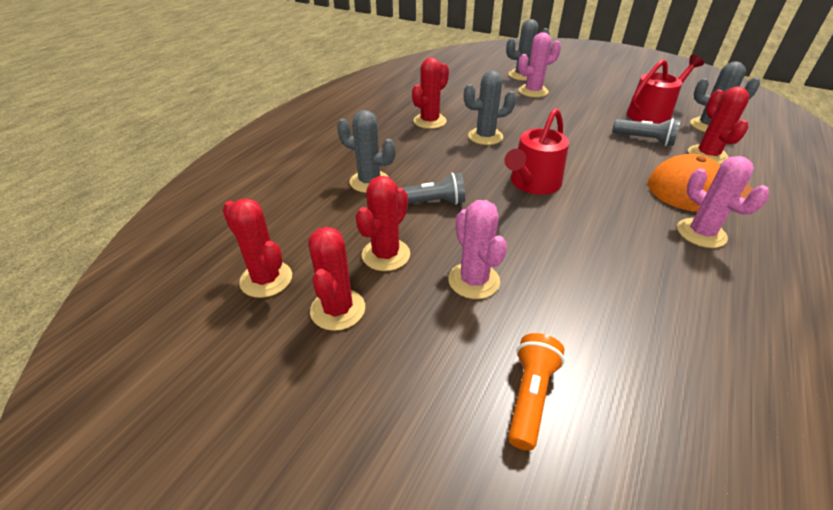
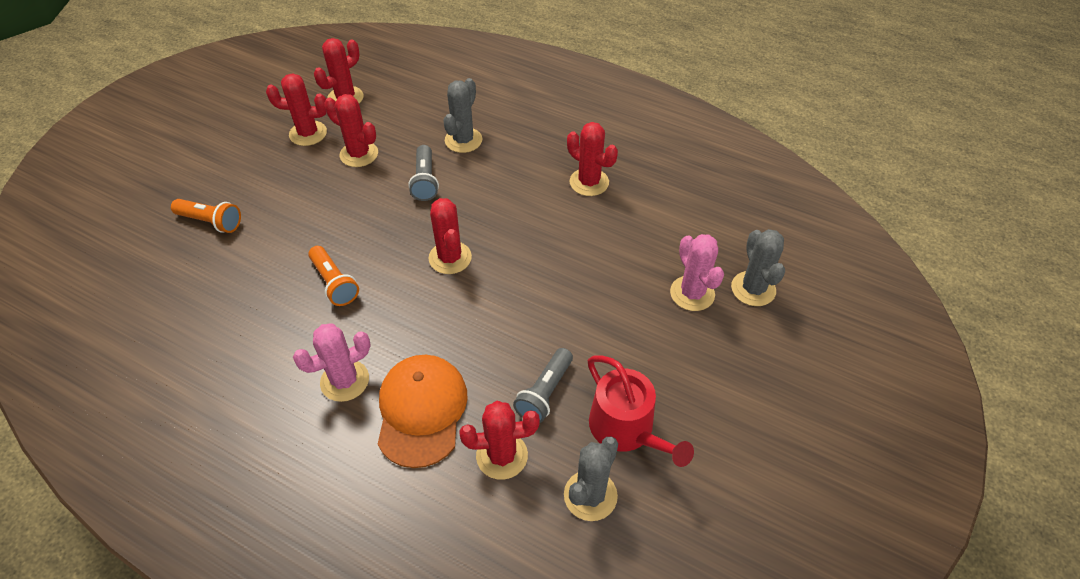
camera: 90 degrees right, 10 degrees up
(474, 280) = (318, 202): pink cactus -> none
(485, 136) = (552, 228): grey cactus -> none
(532, 183) = (450, 258): red watering can -> red cactus
(592, 253) = (334, 283): none -> orange flashlight

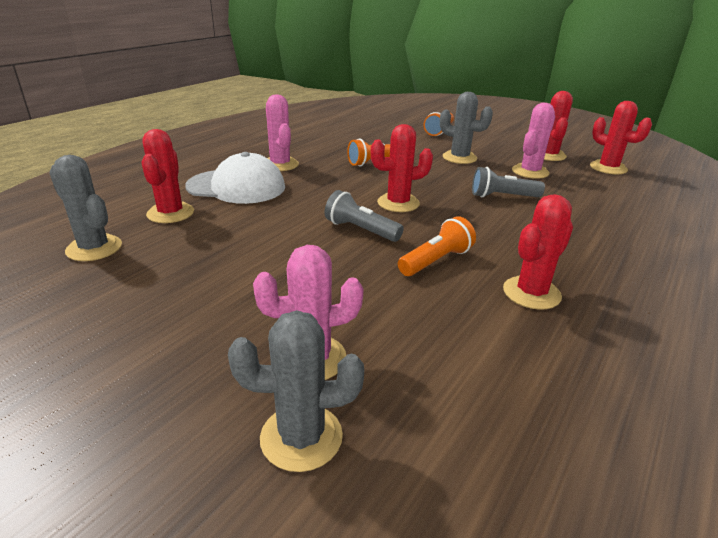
camera: 95 degrees right, 20 degrees down
(359, 154) = (530, 172): red cactus -> pink cactus
(421, 411) = (236, 187): orange cap -> white cap
(463, 140) = (575, 217): grey cactus -> grey cactus (459, 158)
(545, 393) = (219, 236): grey flashlight -> grey flashlight (361, 230)
(557, 231) = (436, 261): none -> orange flashlight
(626, 429) = (143, 276): red watering can -> none

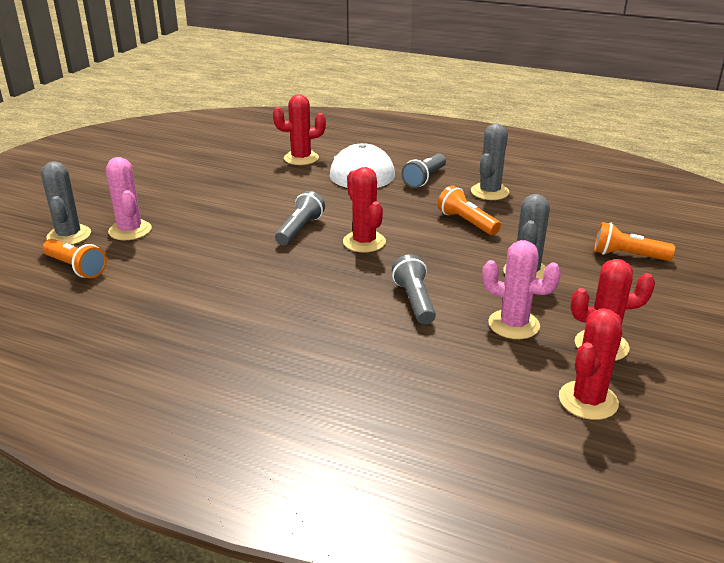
camera: 80 degrees right, 0 degrees up
(94, 248) = (243, 149): grey cactus -> grey cactus (489, 192)
(280, 164) = (424, 179): pink cactus -> grey flashlight
(436, 261) = (255, 265): orange flashlight -> orange flashlight (76, 268)
(531, 293) = (210, 310): red cactus -> none

